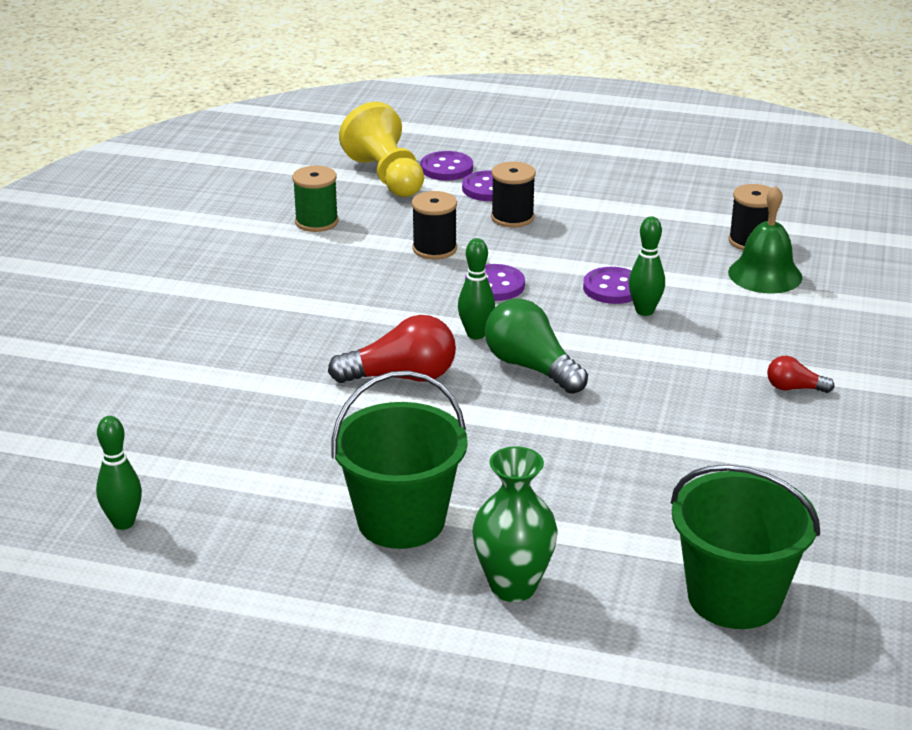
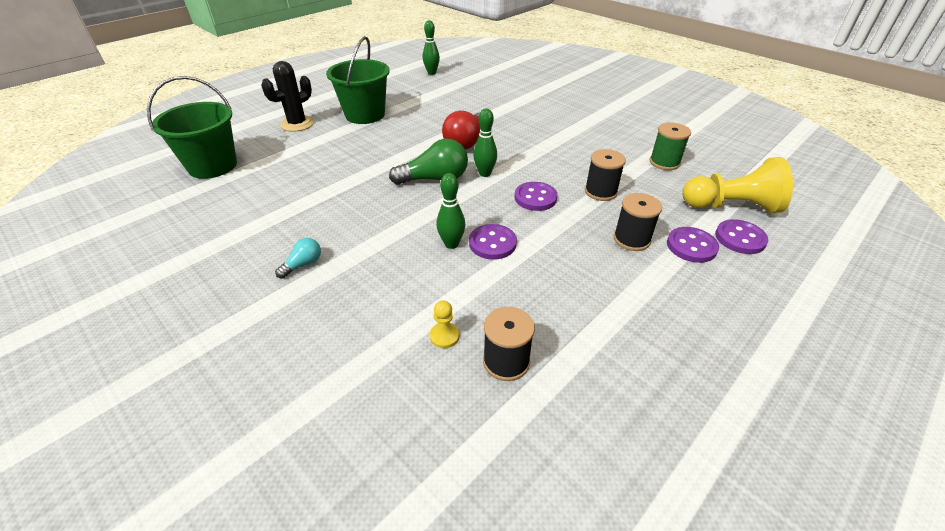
camera: 120 degrees right, 10 degrees up
(513, 586) = (297, 124): green vase -> black cactus
(765, 274) = (444, 336): green bell -> yellow pawn
(794, 388) = (303, 264): red light bulb -> turquoise light bulb

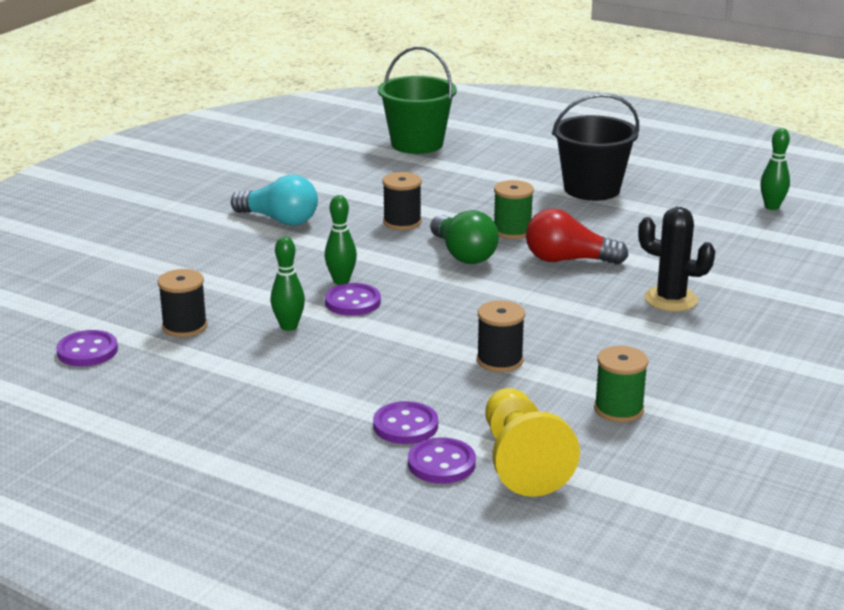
camera: 75 degrees right, 15 degrees down
(297, 124) = (535, 159): black cactus -> black cactus (670, 299)
(303, 264) = (279, 220): turquoise light bulb -> turquoise light bulb, size x1.92
(365, 115) = (592, 189): green bucket -> black bucket
(409, 153) = (512, 231): none -> green spool
(444, 336) = (207, 296): yellow pawn -> none
(485, 173) = (495, 281): green bowling pin -> green bowling pin (289, 326)
(535, 198) = (458, 318): purple button -> purple button (87, 351)
(631, 239) = (400, 384): black spool -> black spool (402, 222)

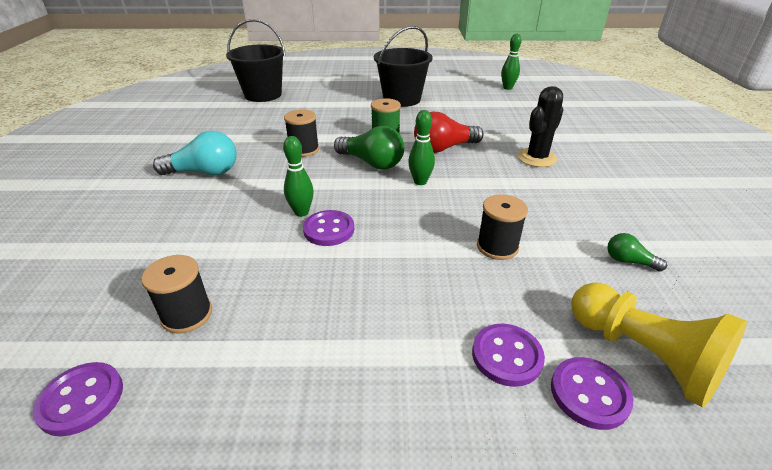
camera: 30 degrees left, 10 degrees up
(289, 326) = (294, 275): green bowling pin -> green bowling pin (420, 182)
(417, 144) = (263, 95): green bucket -> black bucket
(618, 409) = (628, 261): green spool -> green light bulb
(670, 299) = (537, 158): black cactus -> black cactus turned 45 degrees counterclockwise

